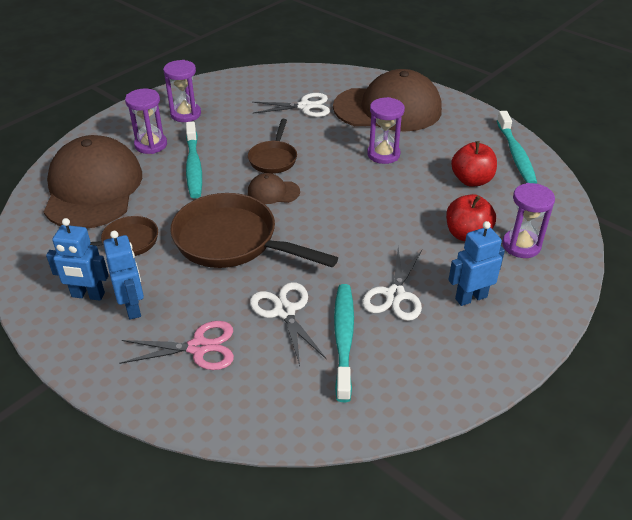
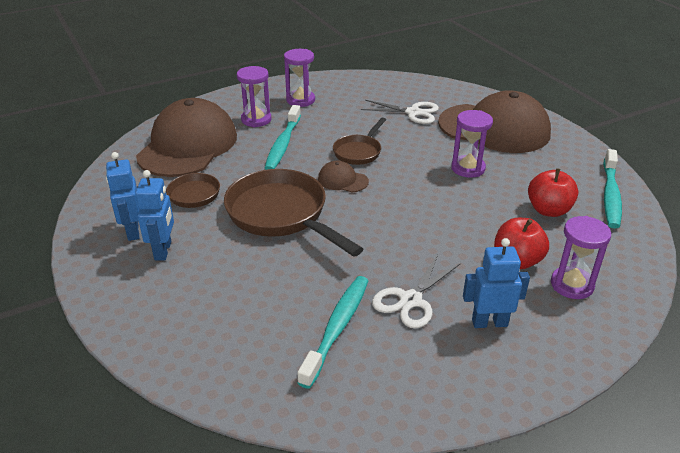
camera: 20 degrees right, 5 degrees down
(88, 295) = (132, 231): blue robot -> blue robot turned 45 degrees clockwise
(198, 348) = (199, 300): pink scissors -> none
(285, 311) = (295, 288): white scissors -> none

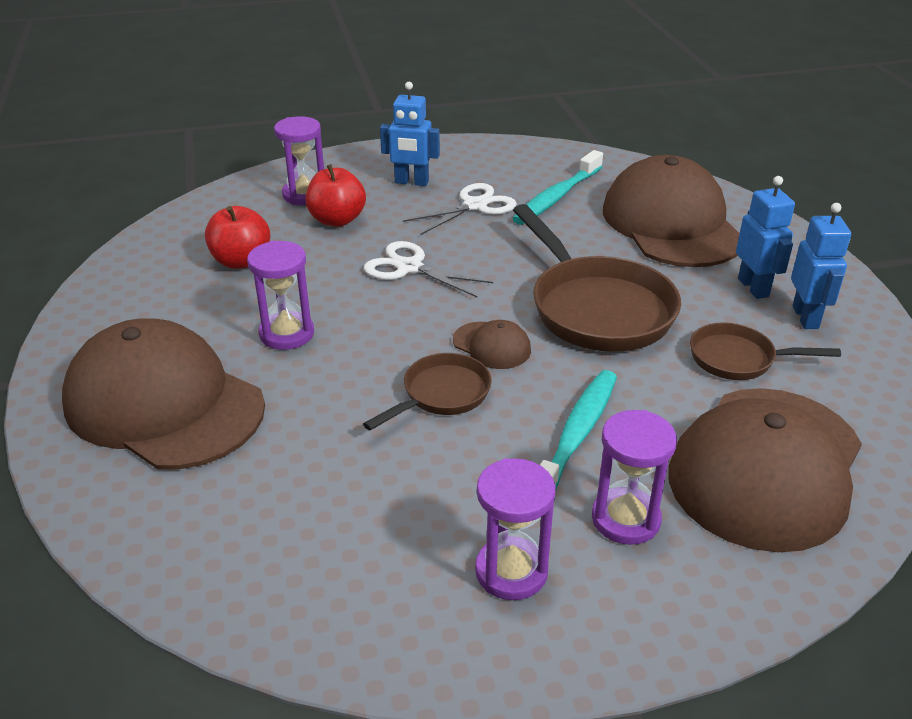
camera: 165 degrees left, 0 degrees up
(163, 251) = (753, 287): blue robot -> blue robot turned 150 degrees clockwise
(222, 310) = (671, 223): none -> brown cap
(413, 113) = (279, 475): white scissors -> white scissors (409, 267)
(610, 195) = (140, 266): turquoise toothbrush -> none

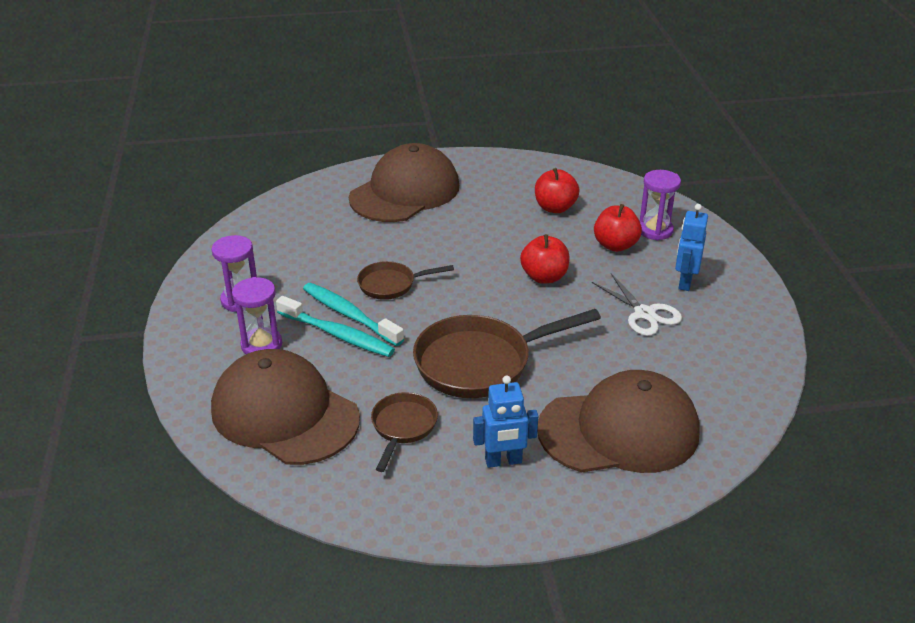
camera: 95 degrees right, 0 degrees up
(287, 334) = (466, 228): purple hourglass -> none
(409, 267) = (544, 277): white scissors -> red apple
(441, 395) = (391, 285): brown pan -> brown pan turned 120 degrees clockwise
(491, 345) = (440, 308): brown cap -> none
(556, 197) = (666, 363): turquoise toothbrush -> turquoise toothbrush (349, 315)
(806, 317) = (453, 484): blue robot -> none

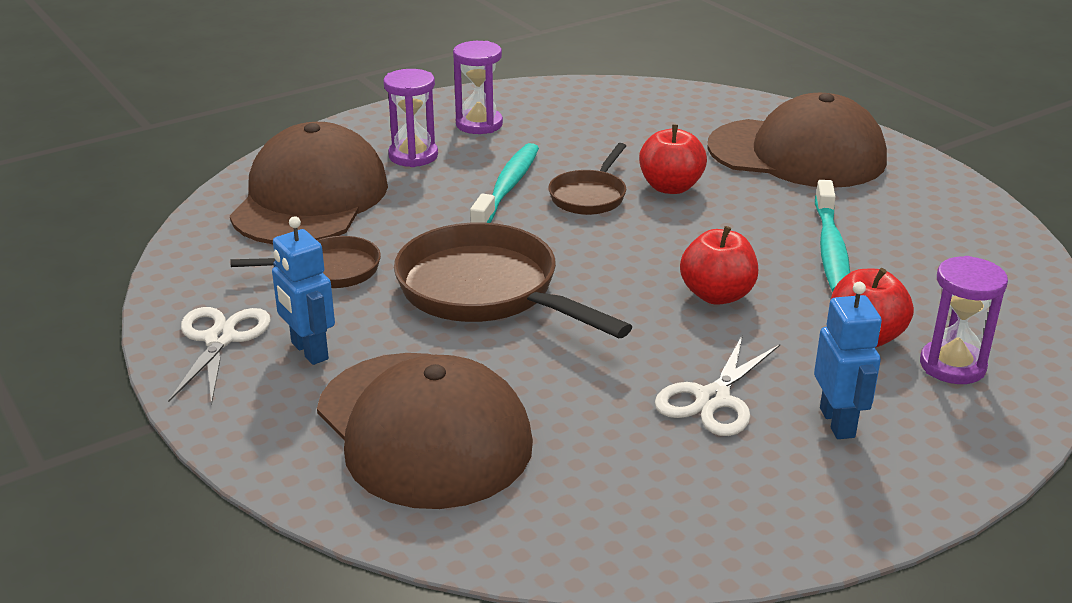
camera: 65 degrees right, 5 degrees down
(338, 335) = (465, 190): turquoise toothbrush -> turquoise toothbrush (830, 248)
(391, 285) = (589, 196): brown pan -> brown pan turned 120 degrees counterclockwise
(460, 503) = (220, 339): none -> white scissors
(555, 208) = (901, 266): red apple -> red apple (670, 187)
(685, 282) = (838, 422): blue robot -> blue robot turned 90 degrees clockwise

